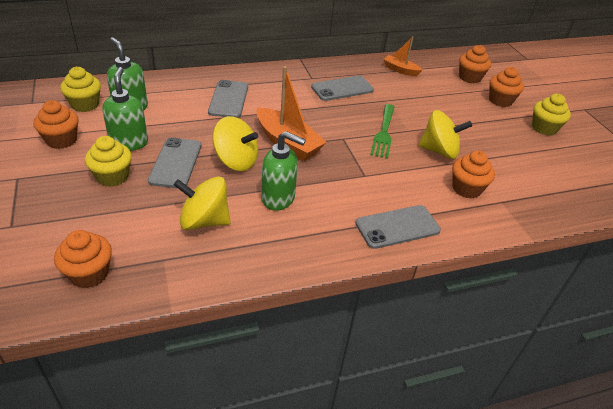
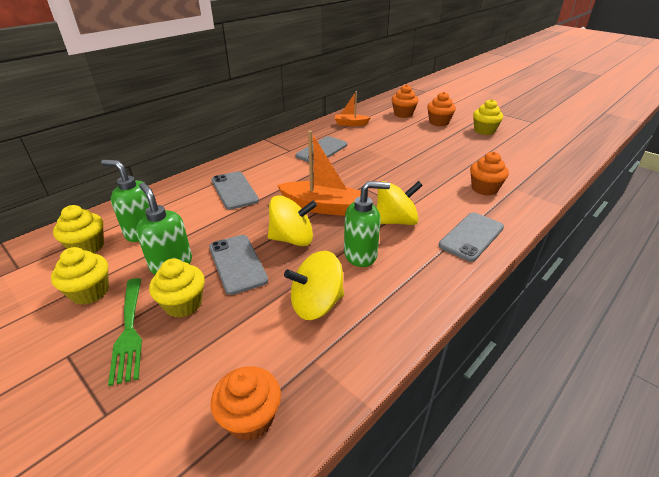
camera: 25 degrees left, 5 degrees down
(61, 140) = (90, 292): orange cupcake -> yellow cupcake
(383, 133) = (386, 171): green fork -> green fork (129, 331)
(439, 151) = (438, 170): yellow spinning top -> yellow spinning top (395, 221)

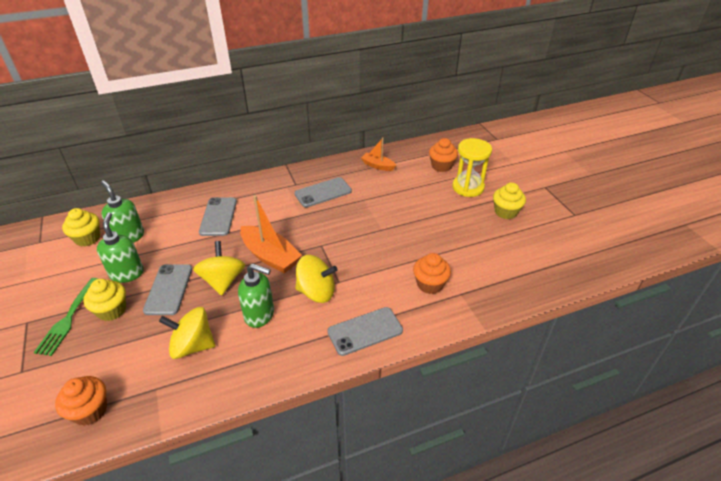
camera: 25 degrees right, 5 degrees up
(90, 292) = (66, 278): yellow cupcake -> none
(292, 239) = (223, 281): yellow spinning top -> yellow spinning top turned 120 degrees counterclockwise
(438, 122) = (468, 187): orange cupcake -> yellow hourglass

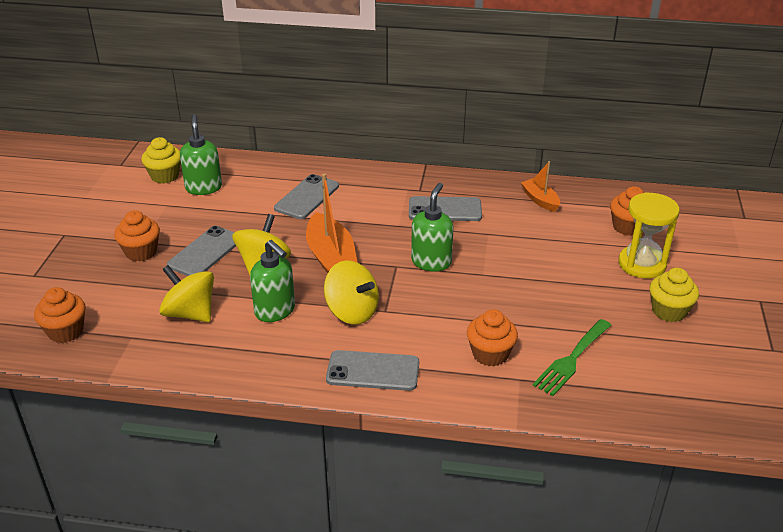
camera: 30 degrees right, 5 degrees down
(68, 319) = (99, 245): green fork -> green fork (571, 359)
(112, 310) = (141, 252): yellow cupcake -> orange cupcake
(127, 273) = (178, 223): green soap dispenser -> green soap dispenser (431, 262)

